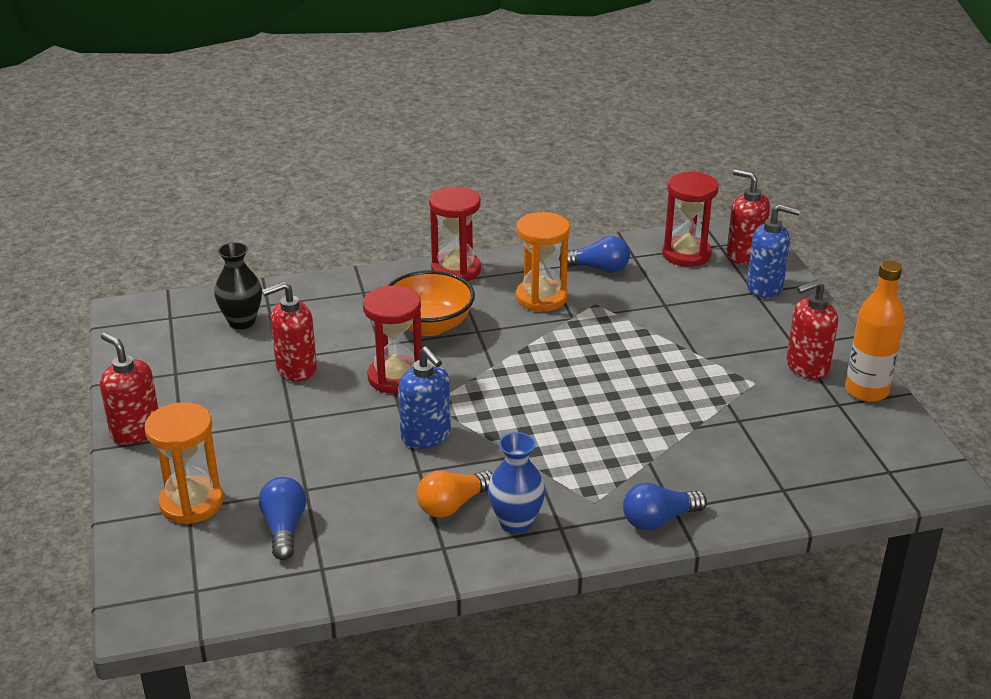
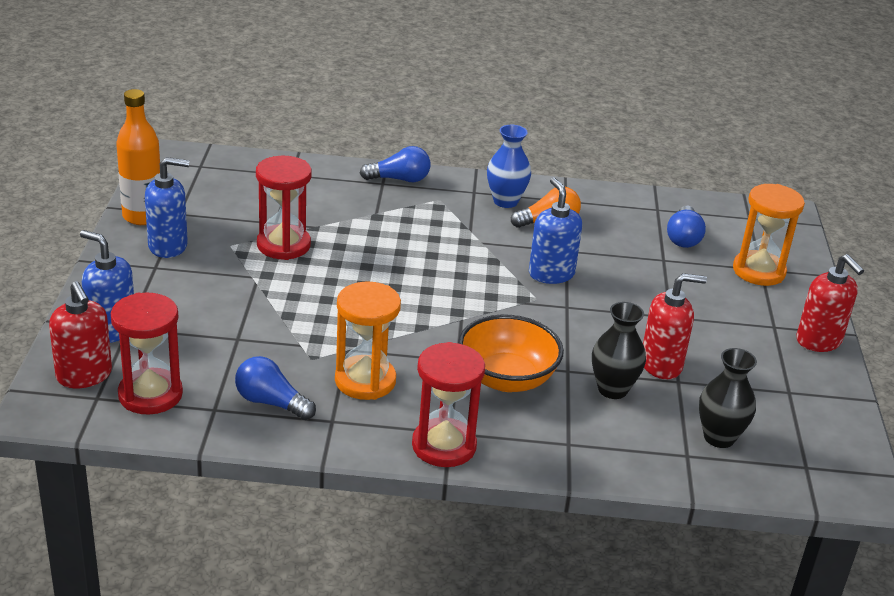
camera: 165 degrees left, 0 degrees up
(337, 338) = (612, 389): none -> black vase
(395, 377) = (562, 331): red hourglass -> red hourglass (283, 245)
(807, 367) = (168, 246): red soap dispenser -> blue soap dispenser

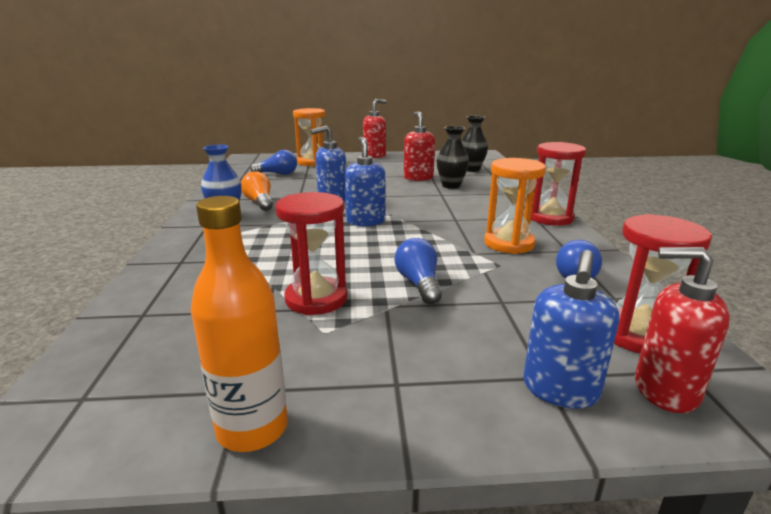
camera: 95 degrees left, 10 degrees down
(84, 375) = (665, 390): red soap dispenser -> red soap dispenser turned 120 degrees counterclockwise
(168, 246) = (339, 382): blue soap dispenser -> blue soap dispenser (365, 221)
(399, 179) = (175, 254): blue light bulb -> blue light bulb (419, 284)
(506, 379) = (464, 206): orange bowl -> none

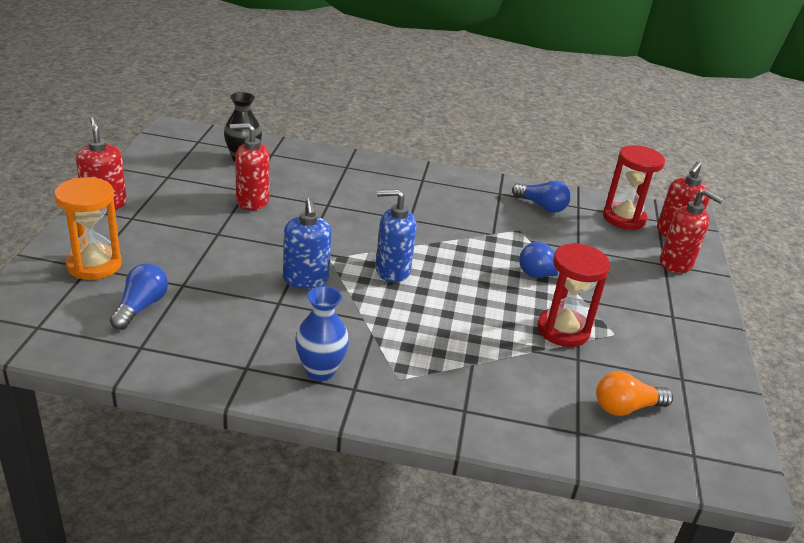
camera: 80 degrees left, 10 degrees up
(252, 429) = (717, 376): orange bottle -> none
(259, 202) = (281, 338): orange light bulb -> orange light bulb (626, 407)
(451, 186) = (300, 190): black vase -> none
(509, 243) = (478, 212): orange hourglass -> none
(550, 218) = (427, 173): red hourglass -> none
(560, 390) = (676, 263): blue soap dispenser -> red soap dispenser

